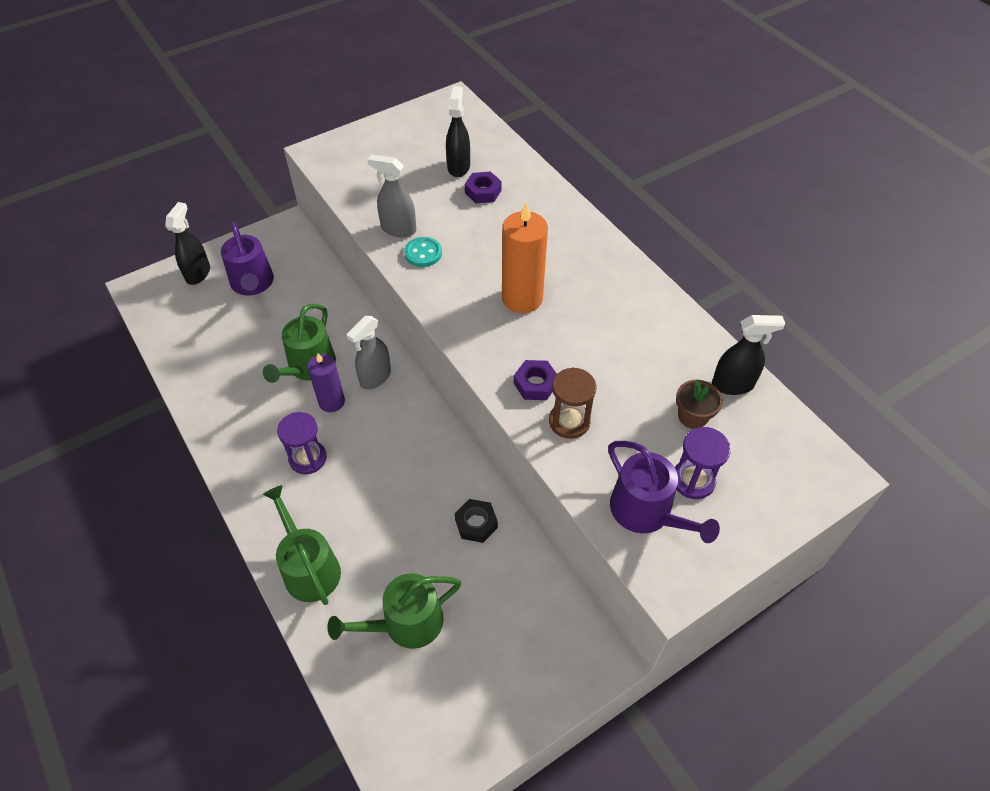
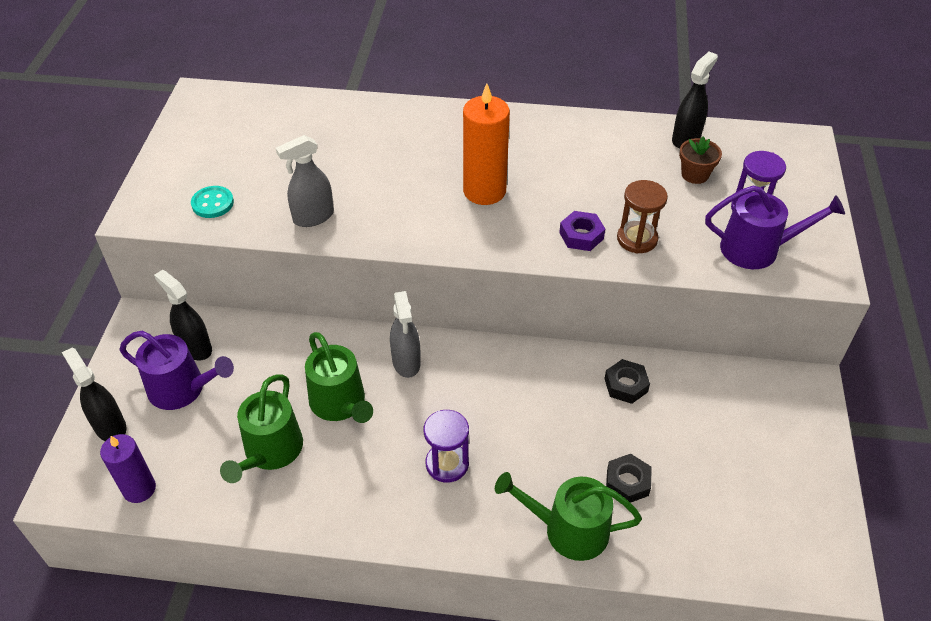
camera: 50 degrees left, 5 degrees down
(331, 402) = (400, 409): purple candle -> purple candle (139, 489)
(382, 581) = (627, 482): none -> black nut
(406, 623) = (682, 489): green watering can -> green watering can (270, 451)
(423, 253) = (362, 218): turquoise button -> turquoise button (212, 203)
(458, 167) = (287, 139): black spray bottle -> black spray bottle (195, 347)
(483, 192) = (336, 143): purple nut -> none

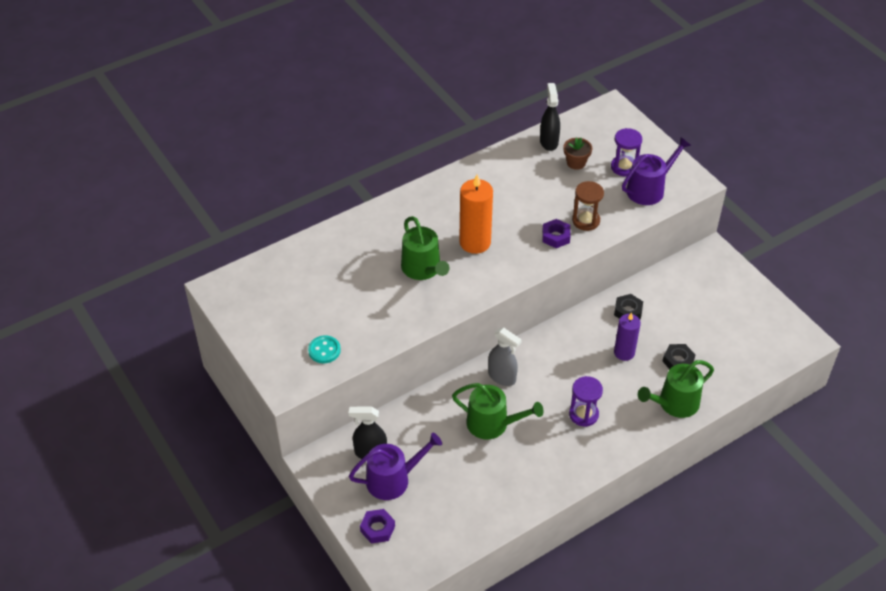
camera: 40 degrees left, 0 degrees up
(110, 427) = (377, 529): black spray bottle -> purple nut
(139, 489) = (438, 545): purple candle -> purple candle (624, 352)
(270, 451) = (485, 475): green watering can -> green watering can (423, 269)
(313, 217) = (396, 320): grey spray bottle -> none

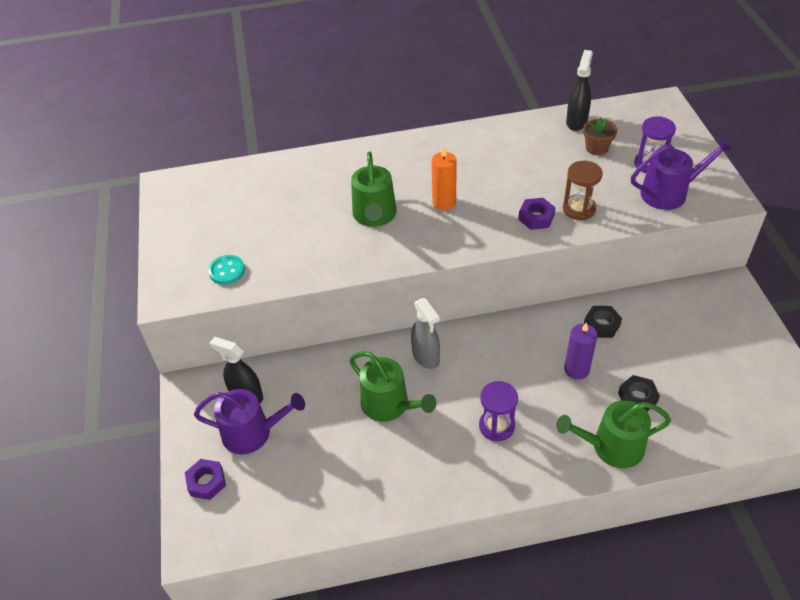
camera: 25 degrees right, 0 degrees up
(475, 242) = (444, 202): orange candle -> orange candle, size x0.66

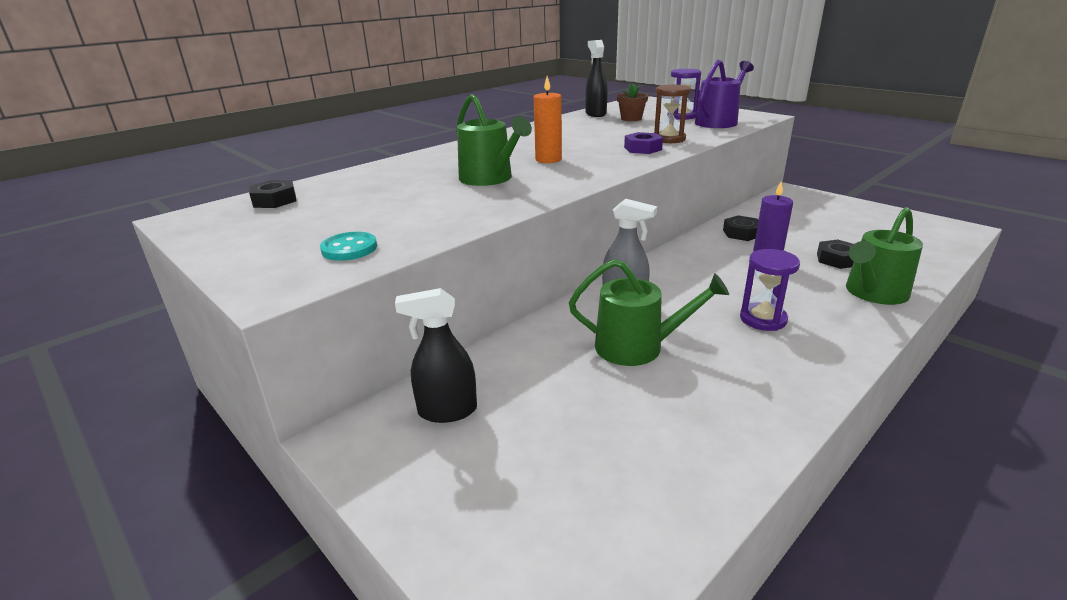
camera: 35 degrees left, 20 degrees down
(206, 482) = (483, 537): purple nut -> none
(225, 183) = (274, 200): none -> black nut
(252, 432) = (497, 444): purple watering can -> none

